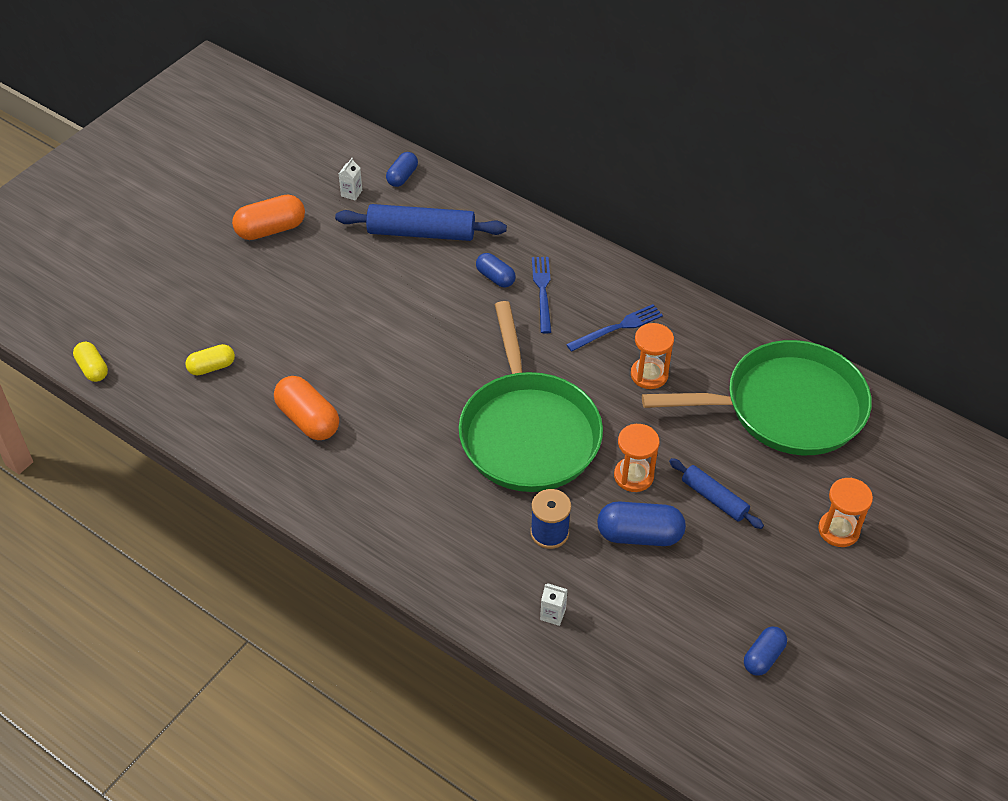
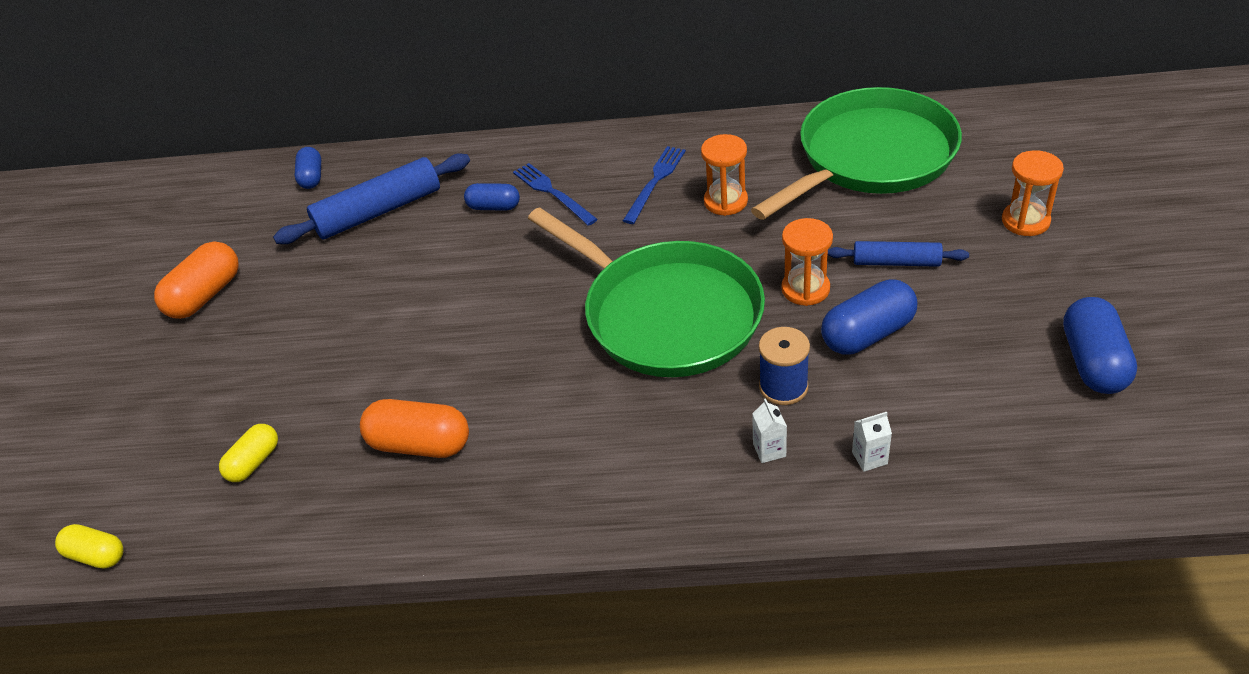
camera: 30 degrees left, 5 degrees down
(351, 193) = (269, 218): white carton -> white carton (769, 450)
(763, 657) = (1093, 362): blue capsule -> blue capsule, size x1.61

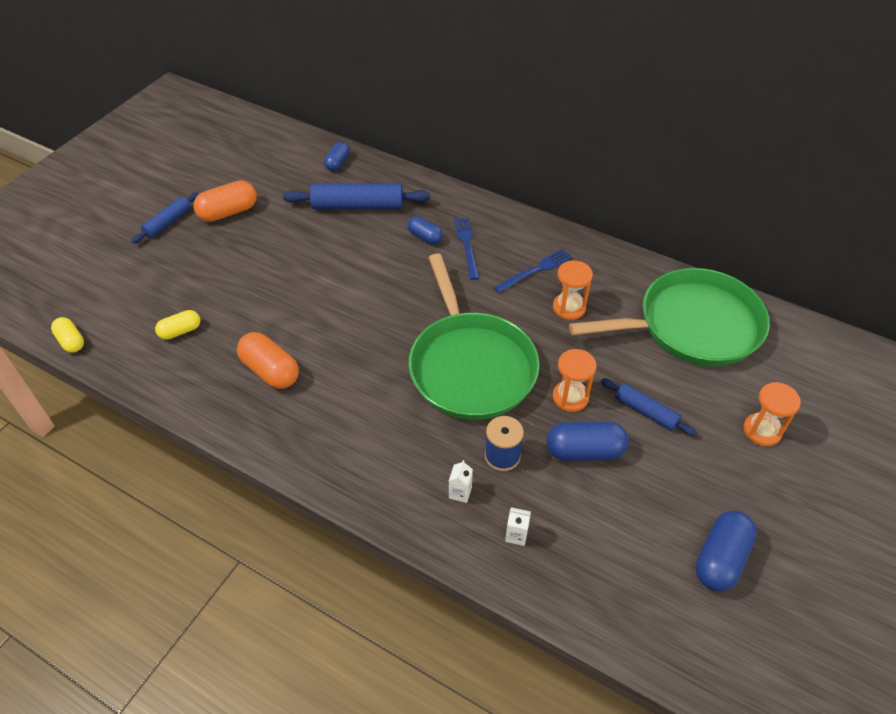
camera: 25 degrees right, 5 degrees up
(126, 346) = (168, 223): none -> blue rolling pin

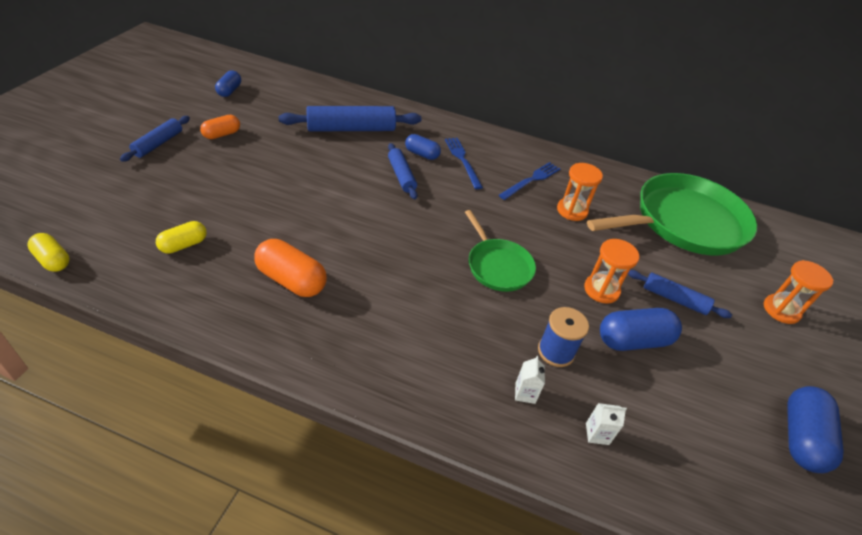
camera: 15 degrees left, 5 degrees down
(228, 212) = (222, 134): orange capsule -> orange capsule, size x0.62
(337, 163) = (324, 95): blue capsule -> blue capsule (229, 91)
(398, 262) = (401, 176): none -> blue rolling pin
(470, 366) = (498, 266): green pan -> green pan, size x0.52

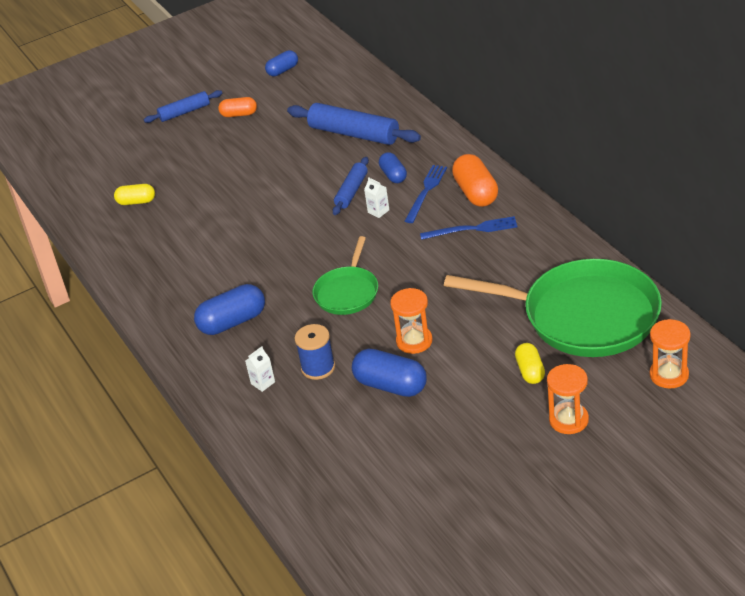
camera: 50 degrees right, 5 degrees down
(53, 260) = (53, 188): yellow capsule -> yellow capsule (530, 371)
(291, 280) = (183, 250): orange capsule -> orange capsule (476, 193)
(572, 210) = (476, 269): orange hourglass -> orange hourglass (669, 375)
(597, 434) = (283, 426): white carton -> white carton (378, 211)
(674, 299) = (473, 372): blue rolling pin -> none
(801, 438) = (437, 500): blue capsule -> blue capsule (232, 322)

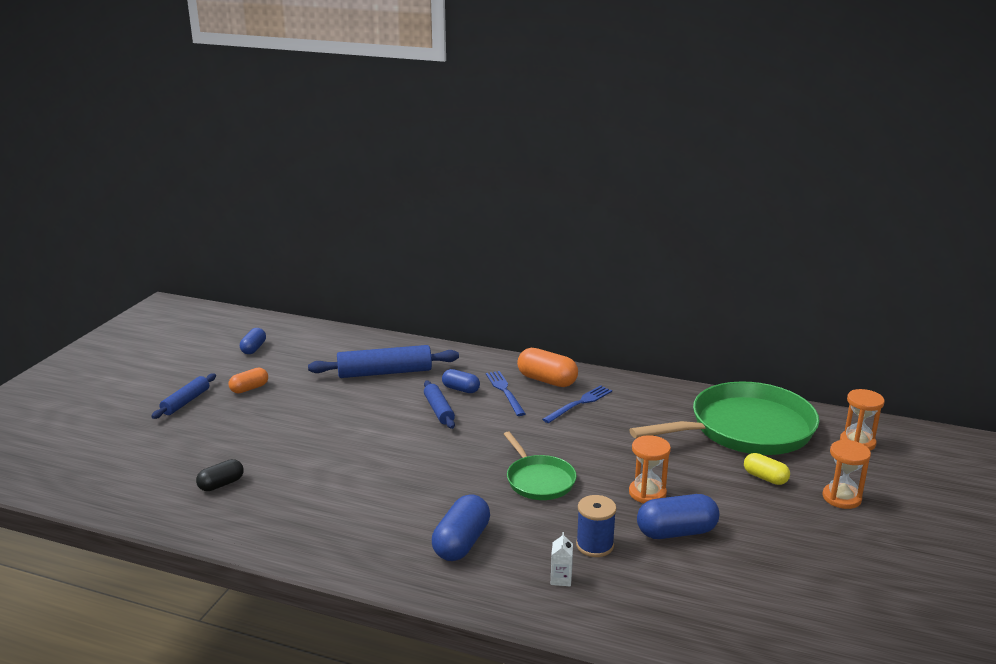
camera: 45 degrees left, 15 degrees down
(136, 202) = (221, 484): yellow capsule -> black capsule
(378, 211) = (483, 416): white carton -> none

